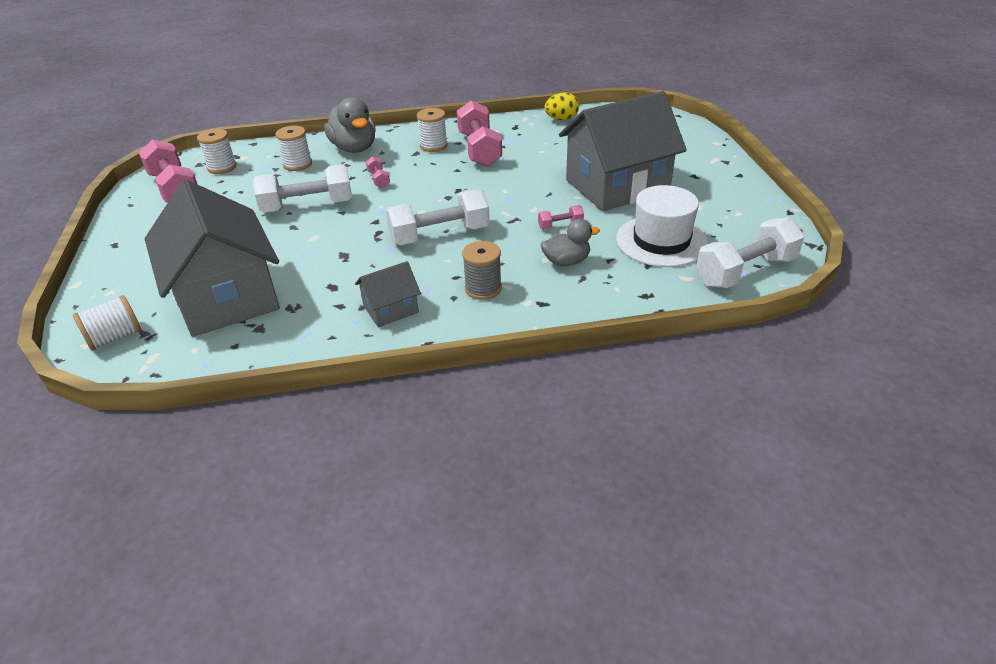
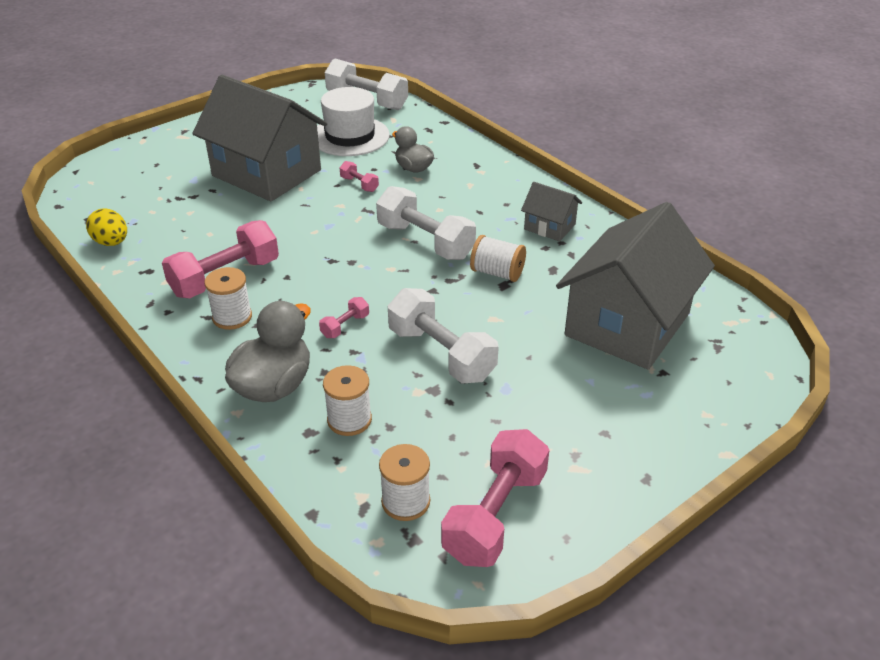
camera: 120 degrees left, 0 degrees up
(115, 337) = (741, 361): white spool -> white spool (497, 273)
(483, 288) = (483, 194): grey spool -> none

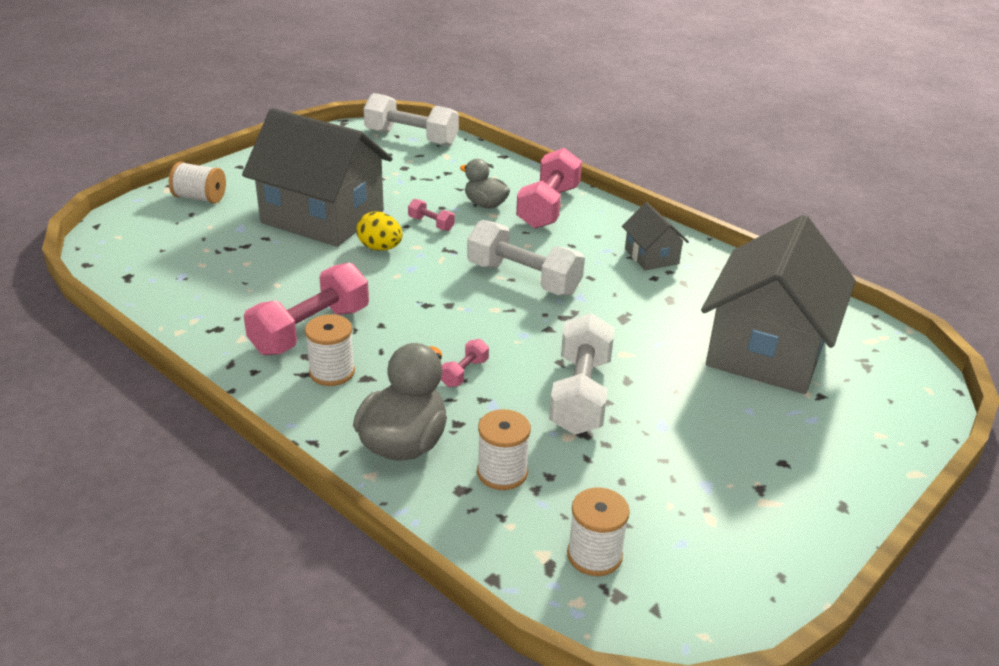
camera: 10 degrees left, 5 degrees down
(111, 242) = (164, 300): yellow egg -> yellow egg (380, 248)
(350, 136) = (404, 175): white hat -> none
(441, 354) = (580, 394): white dumbbell -> white dumbbell turned 60 degrees clockwise
(495, 515) = (697, 560): pink dumbbell -> pink dumbbell (548, 207)
(497, 273) = (612, 306): white spool -> white spool (200, 198)
(549, 227) = (651, 256): grey house -> grey house turned 45 degrees clockwise

